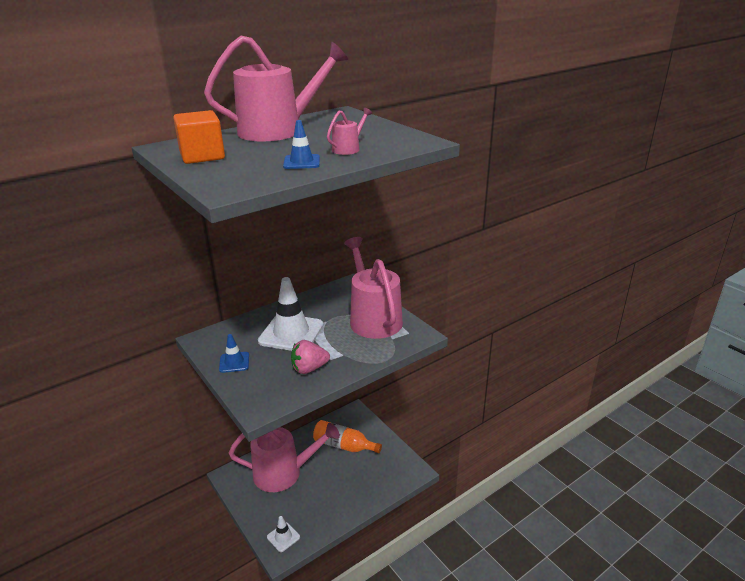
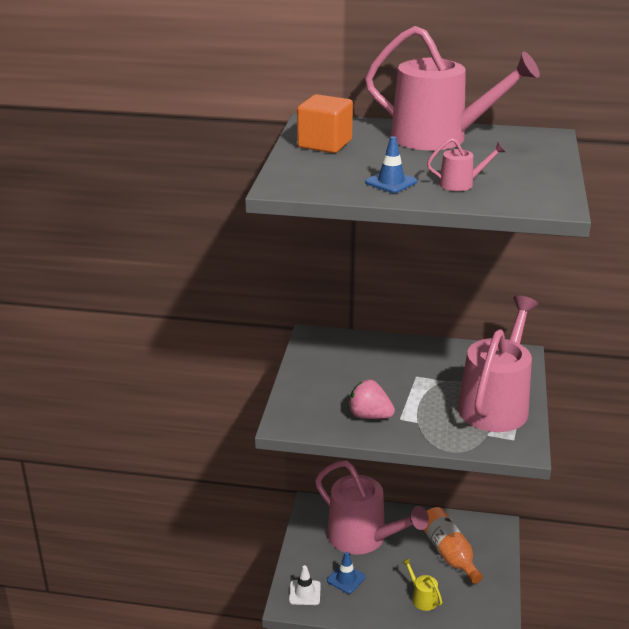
camera: 45 degrees right, 0 degrees up
(234, 362) = (314, 373): blue traffic cone -> blue traffic cone (346, 579)
(291, 333) = (396, 374): white traffic cone -> none
(357, 484) = (422, 598): none -> yellow watering can

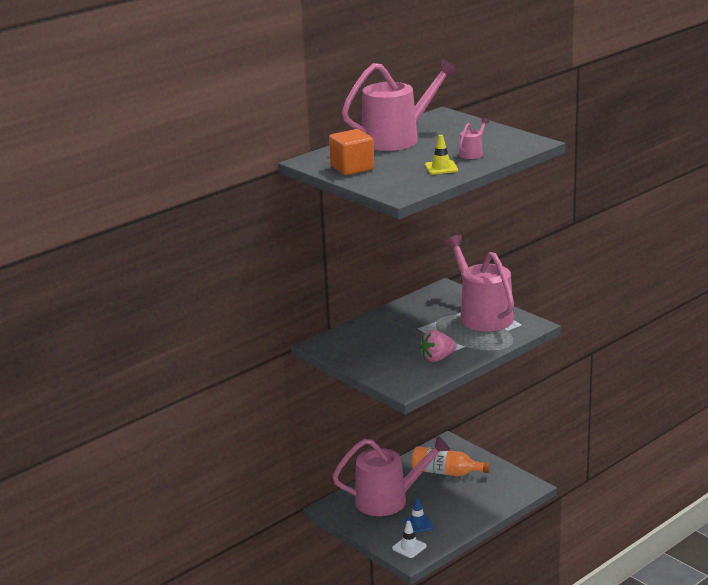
camera: 50 degrees left, 5 degrees down
(391, 182) = (441, 168): blue traffic cone -> yellow traffic cone
(422, 598) = (471, 501): yellow watering can -> none

